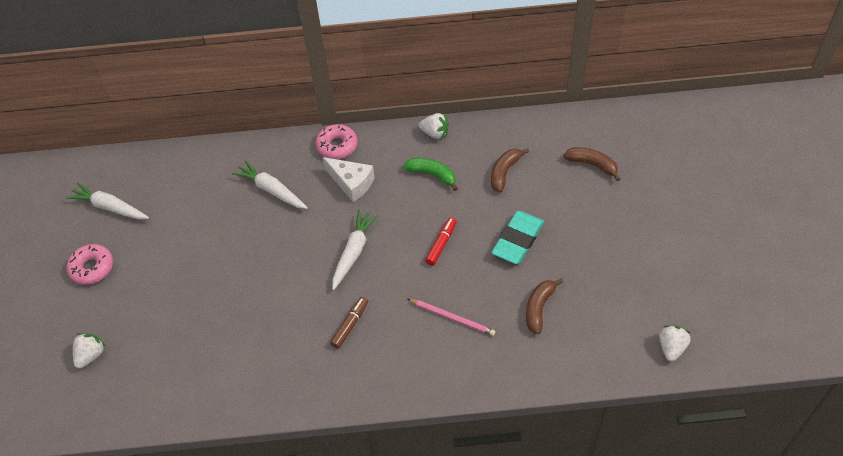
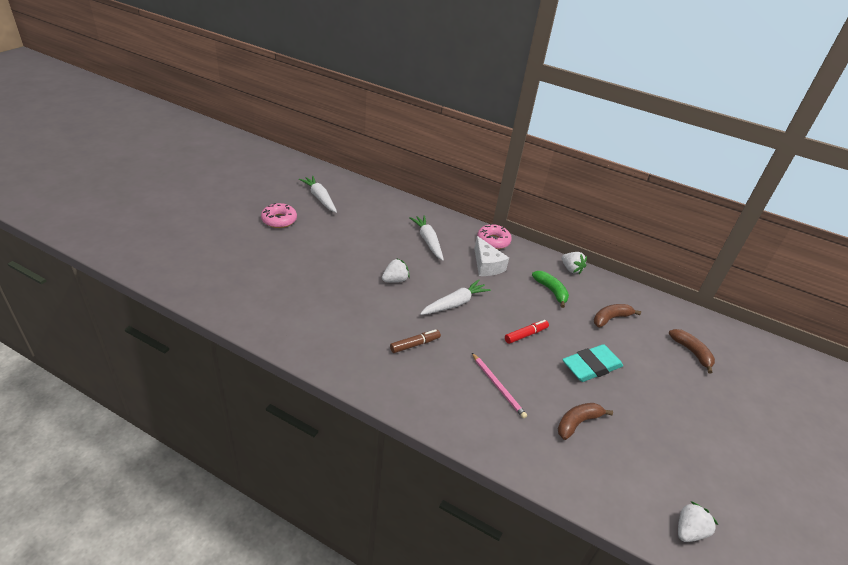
camera: 25 degrees right, 15 degrees down
(91, 355) = (231, 262): white strawberry -> white strawberry (395, 280)

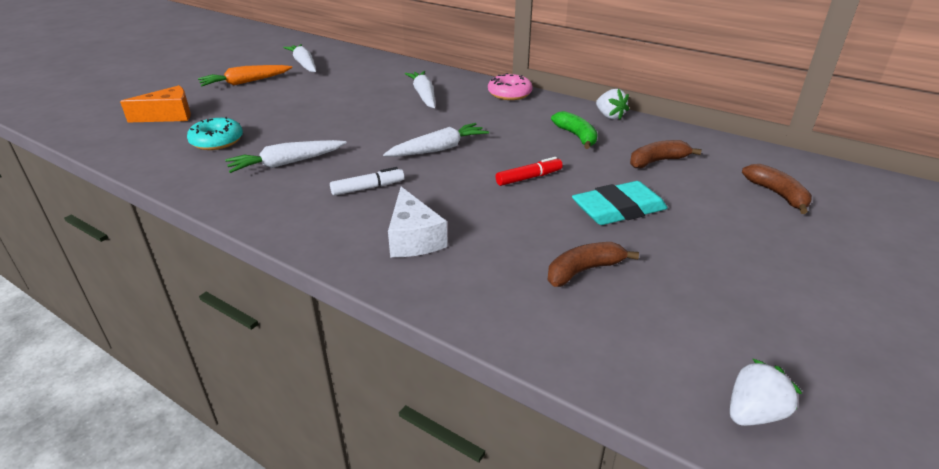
camera: 10 degrees right, 5 degrees down
(231, 260) = (169, 116): none -> orange cheese
(279, 220) = (245, 82): pink donut -> orange carrot
(283, 292) = (217, 141): none -> turquoise donut
(346, 317) = (286, 163): none -> white carrot
(395, 280) = (366, 129): white strawberry -> none
(415, 344) = (368, 188): brown marker -> white marker
(486, 265) = (494, 114): white cheese -> white cheese (413, 238)
(498, 386) = (472, 230): pink pencil -> none

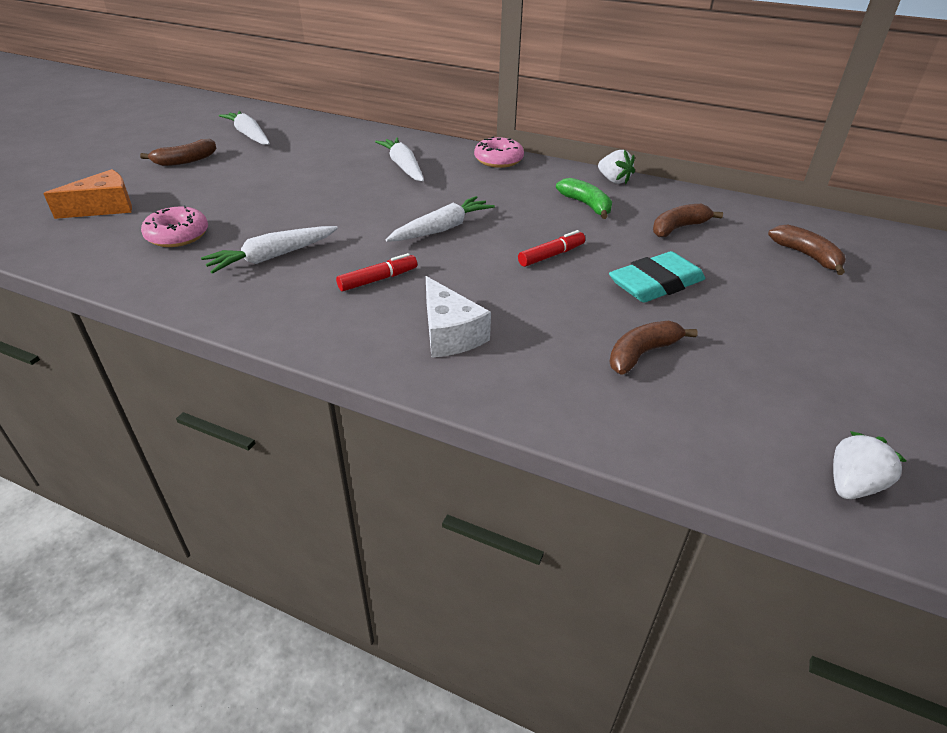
camera: 10 degrees left, 5 degrees up
(217, 141) = (177, 235): turquoise donut -> pink donut
(245, 82) = (185, 161): orange carrot -> brown banana
(368, 188) = (378, 279): white marker -> red marker

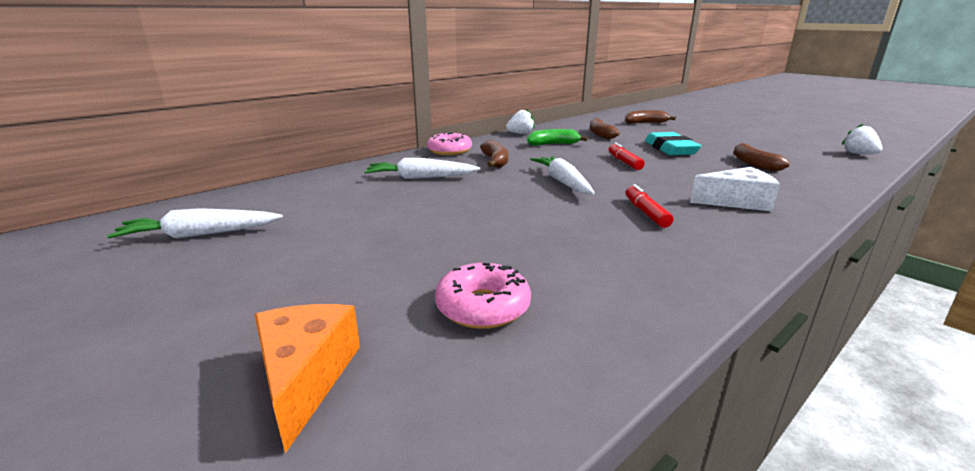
camera: 65 degrees left, 15 degrees down
(185, 161) = (213, 286): brown banana -> brown banana (495, 161)
(272, 257) = (580, 251): white carrot -> none

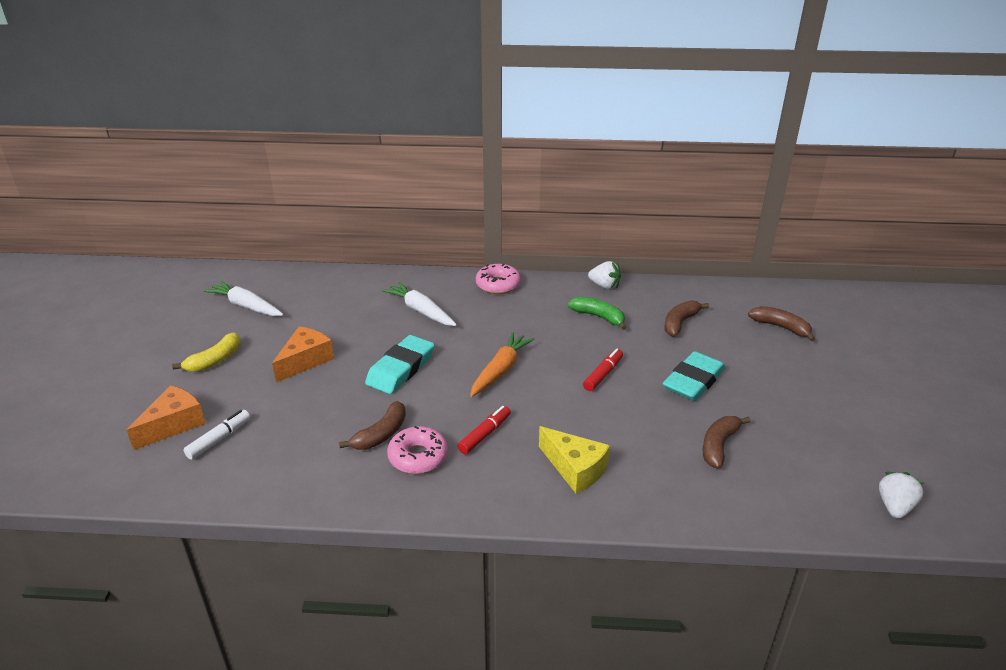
camera: 45 degrees right, 10 degrees up
(244, 288) = (215, 360): none -> yellow banana
(377, 241) = (305, 361): none -> orange cheese
(416, 349) = (219, 439): none -> white marker
(483, 307) = (274, 437): pink donut -> pink donut (418, 457)
(487, 209) = (400, 369): none -> turquoise eraser
(495, 161) = (504, 317): brown banana -> brown banana (381, 434)
(563, 182) = (500, 370): white carrot -> orange carrot
(736, 202) = (575, 469): white cheese -> yellow cheese

